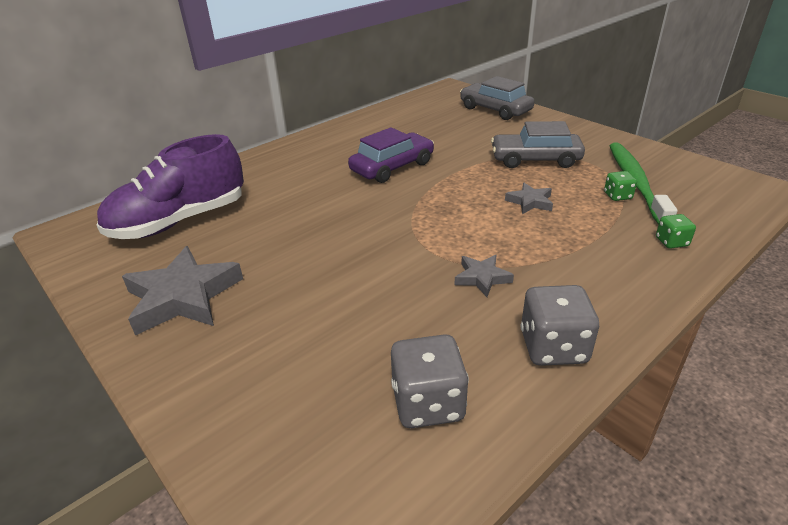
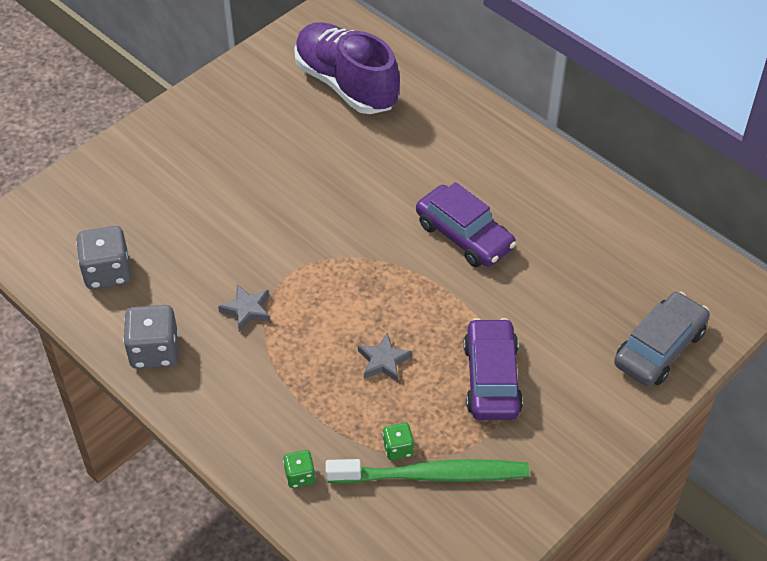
camera: 85 degrees right, 15 degrees up
(183, 297) = (233, 117): grey star -> none
(535, 159) = (491, 378): grey car -> purple car

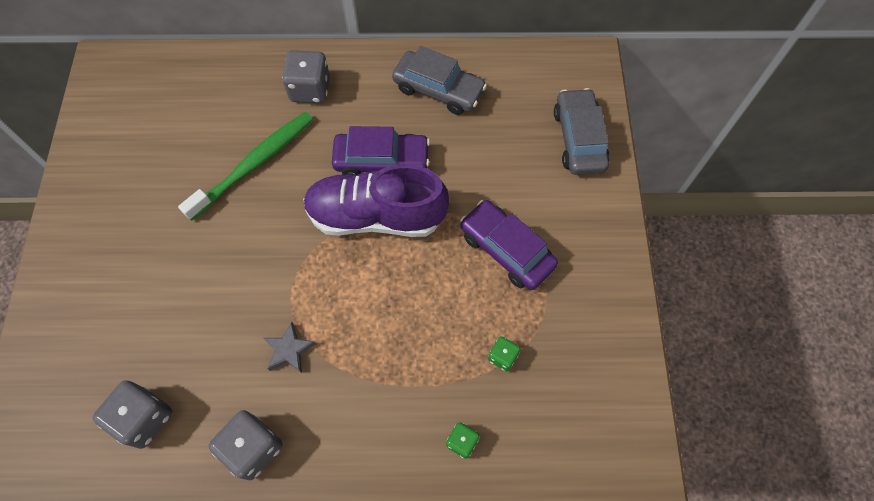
camera: 45 degrees left, 15 degrees up
(346, 84) = (176, 111): purple shoe -> purple shoe (376, 216)
(383, 361) = (426, 301): grey star -> none
(431, 475) = (543, 355): green toothbrush -> green toothbrush (254, 164)
(466, 141) = (310, 89): none -> grey dice
(575, 218) = (438, 90): none -> grey car

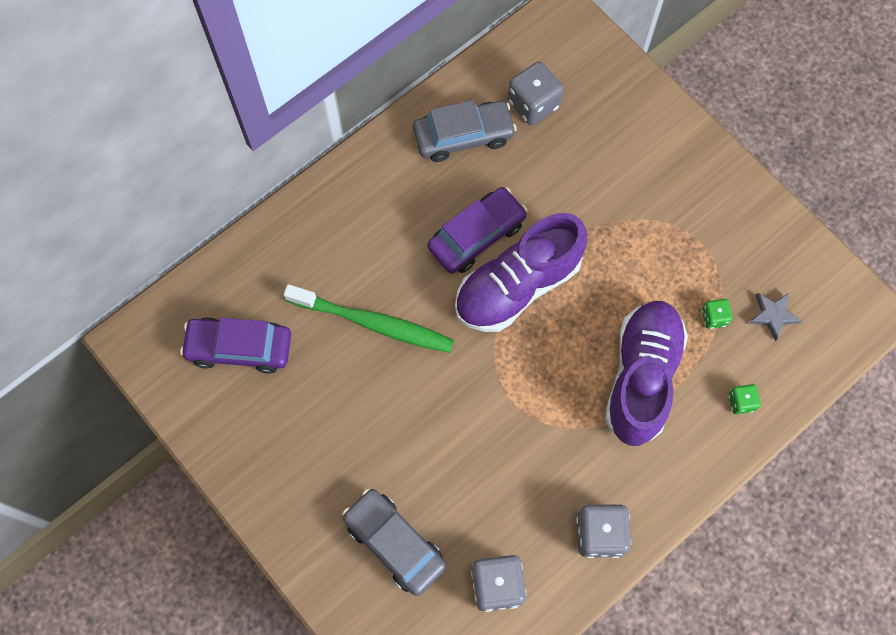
camera: 40 degrees left, 5 degrees up
(254, 164) = (373, 323): green toothbrush -> green toothbrush turned 105 degrees clockwise
(289, 350) = (554, 443): grey star -> grey star (772, 315)
(310, 89) = (353, 219): grey dice -> grey dice (533, 104)
(401, 355) = (641, 377): none -> purple shoe
(506, 250) = (643, 232): purple car -> purple car (239, 348)
(579, 139) = (616, 94): grey car -> grey car (394, 543)

